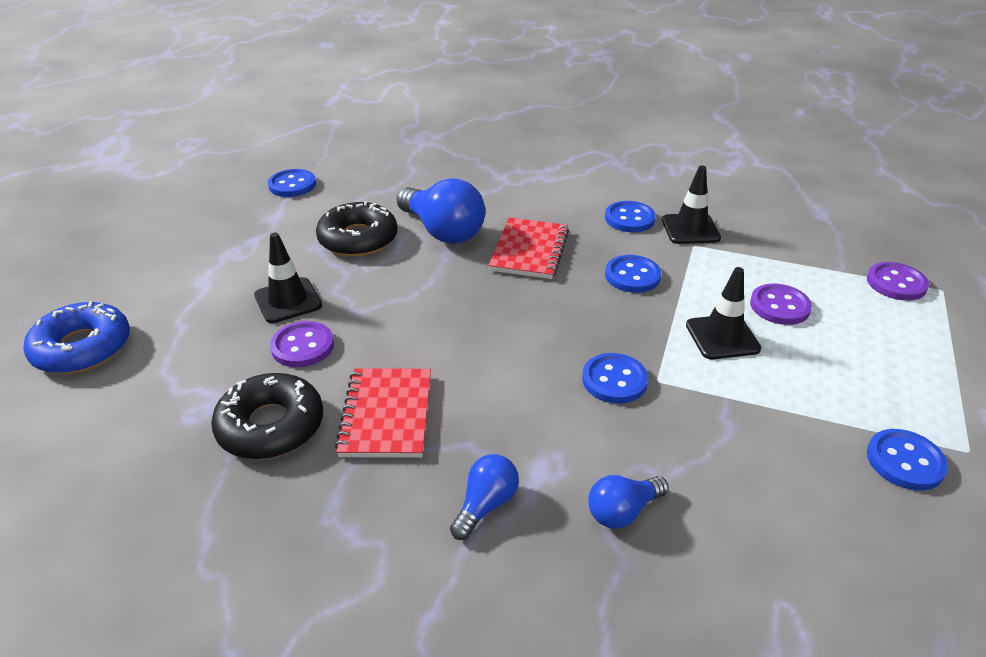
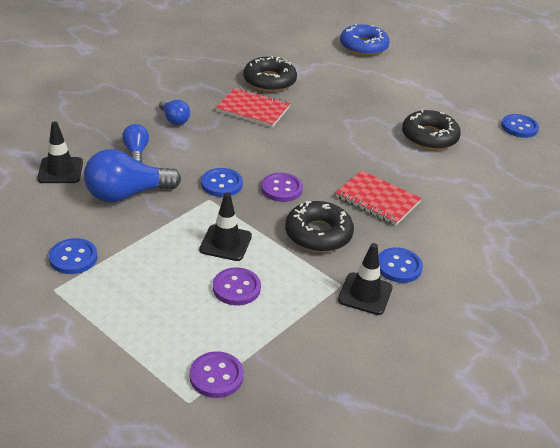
camera: 110 degrees right, 0 degrees up
(288, 300) = (371, 102): black traffic cone -> black traffic cone (60, 170)
(302, 346) = (325, 98): purple button -> purple button (281, 189)
(443, 231) = (423, 171): blue light bulb -> blue light bulb (127, 194)
(632, 276) = (318, 234): blue button -> black donut

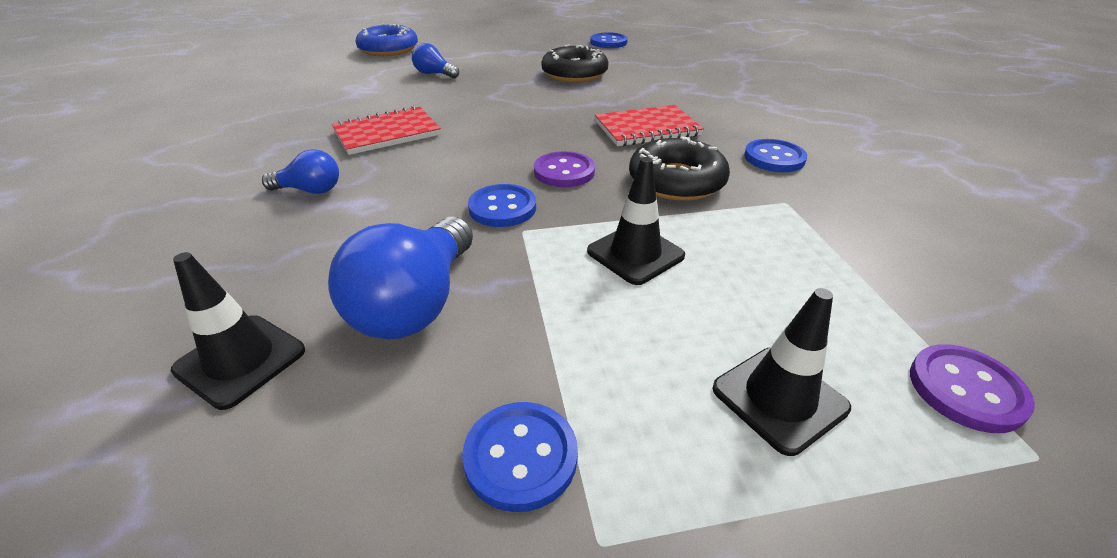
camera: 50 degrees left, 0 degrees up
(136, 152) = (327, 251): blue light bulb -> blue light bulb (434, 74)
(236, 288) = (747, 283): purple button -> none
(269, 81) = (353, 106): black donut -> none
(365, 294) = (813, 194): black traffic cone -> black traffic cone (779, 398)

